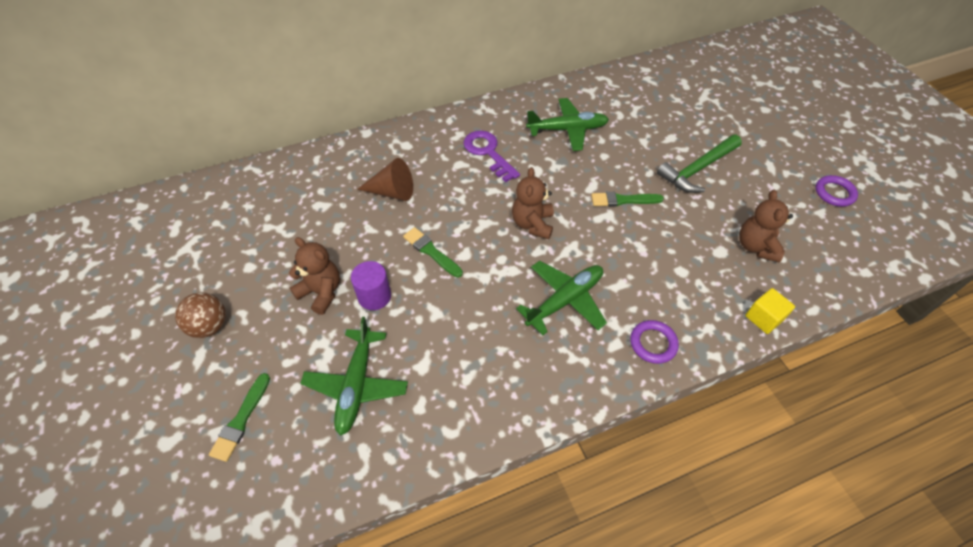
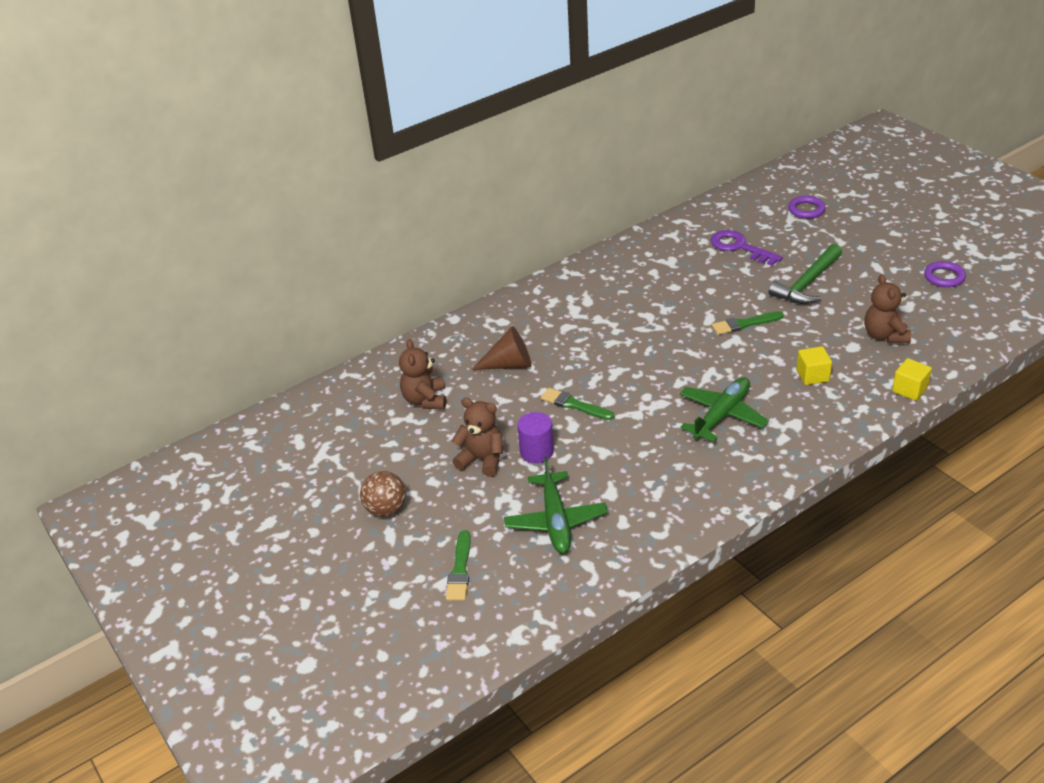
camera: 10 degrees left, 15 degrees down
(488, 153) = (591, 311): purple key -> purple key (740, 247)
(532, 224) = (664, 362): brown teddy bear -> brown teddy bear (425, 400)
(567, 130) = (664, 274): green plane -> none
(653, 343) = (816, 430): purple ring -> purple ring (806, 210)
(670, 276) = (812, 375): none -> yellow cube

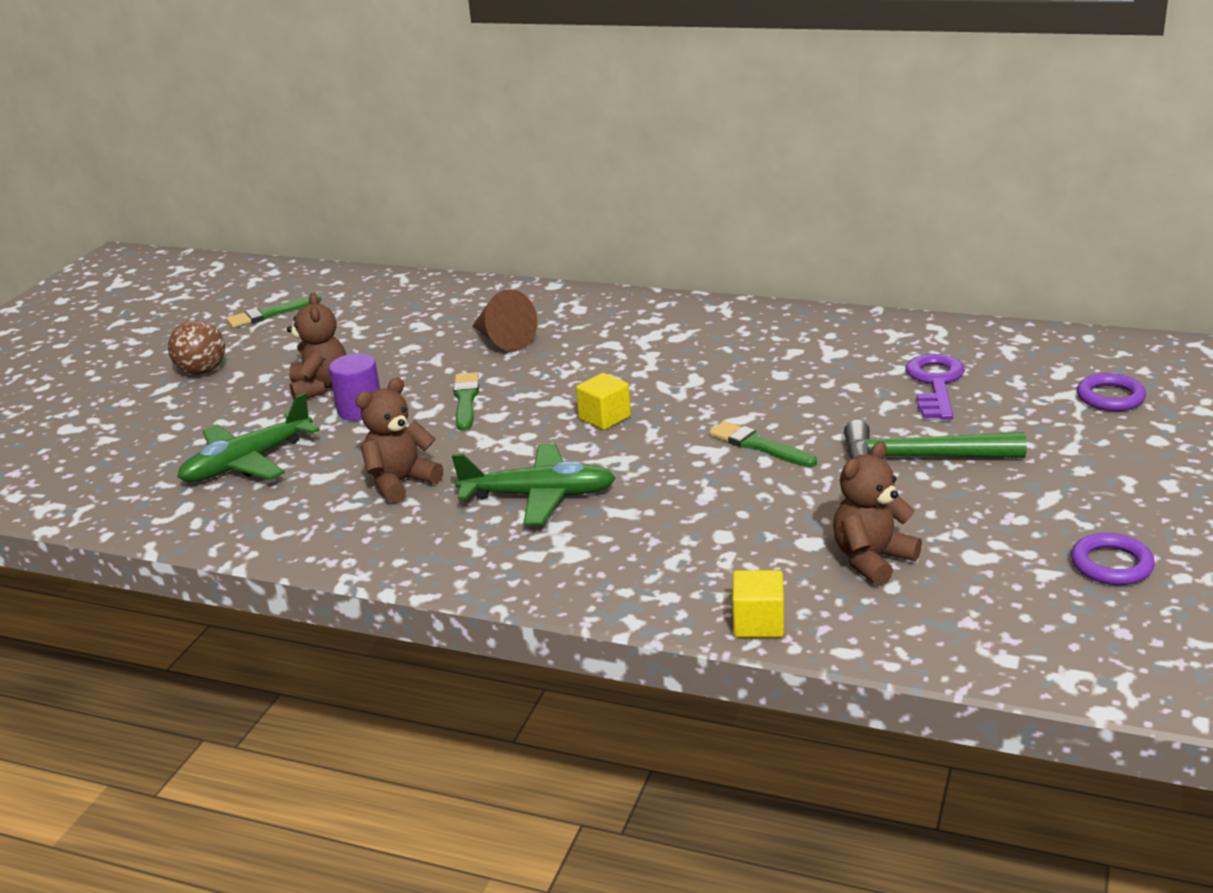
camera: 55 degrees right, 10 degrees down
(425, 400) = (395, 324): brown teddy bear -> brown teddy bear (401, 482)
(460, 570) = (132, 440): green brush -> green brush (270, 314)
(812, 375) = (700, 532): yellow cube -> yellow cube (604, 418)

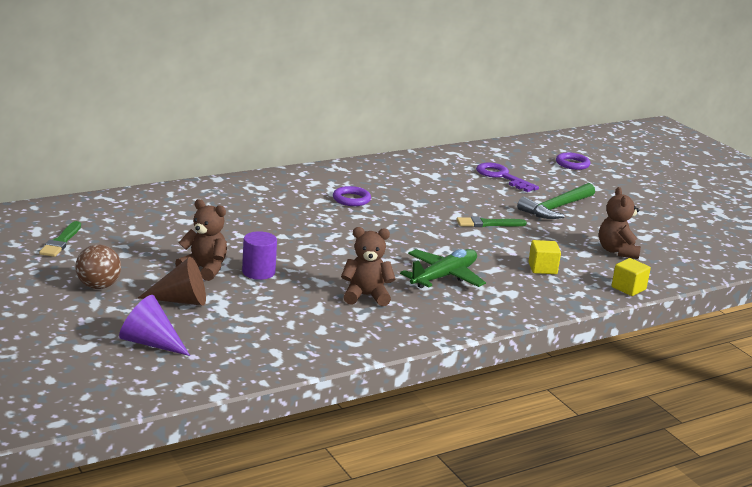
camera: 55 degrees left, 5 degrees down
(116, 448) = (150, 343): none -> purple cone
(247, 462) = (257, 319): green plane -> none
(401, 482) = (366, 296): brown teddy bear -> brown teddy bear turned 90 degrees clockwise
(465, 400) = (307, 249): green brush -> none
(503, 340) = (256, 214): brown cone -> brown cone (181, 300)
(604, 418) = (396, 234): yellow cube -> yellow cube (542, 268)
(1111, 564) = (686, 224): purple ring -> purple ring (351, 199)

